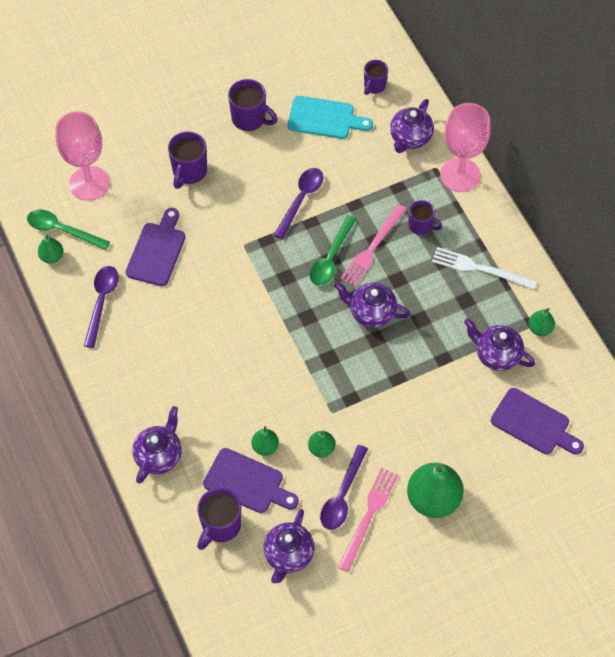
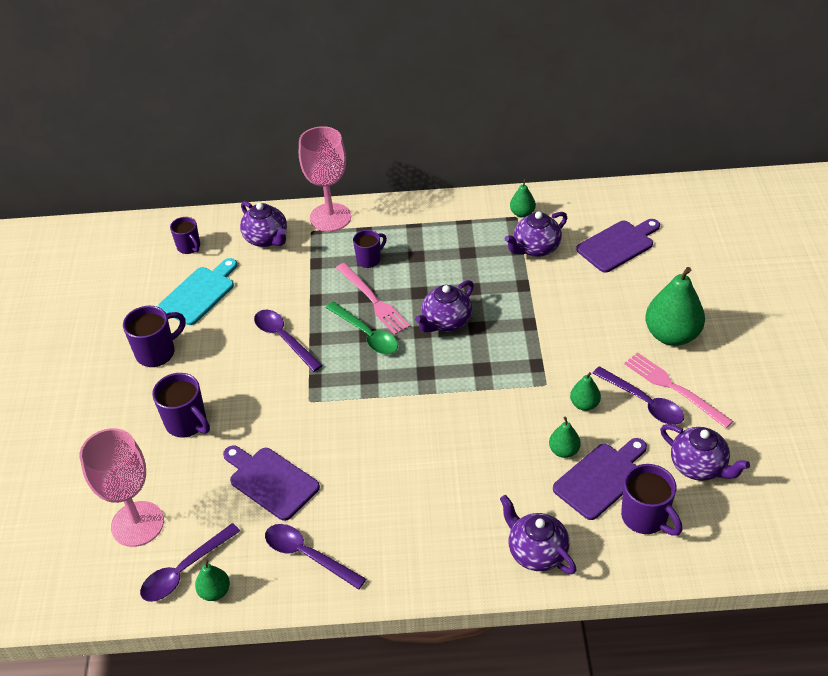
camera: 65 degrees left, 15 degrees down
(62, 230) = (184, 570): green spoon -> purple spoon
(479, 268) = (439, 233): white fork -> none

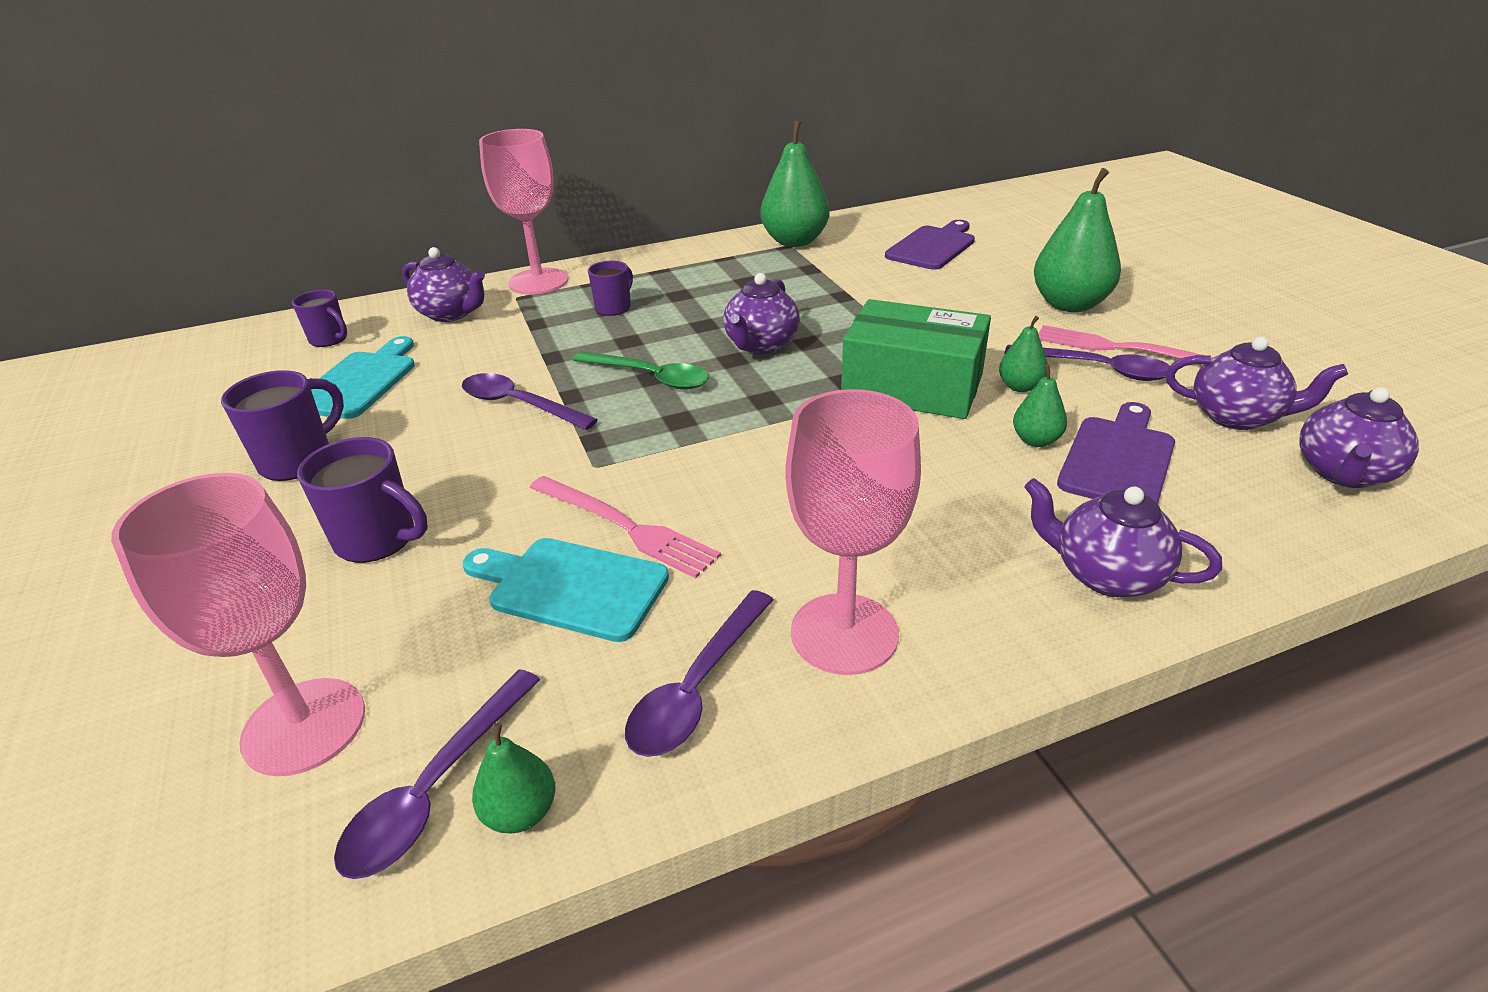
camera: 20 degrees left, 10 degrees down
(270, 481) = (571, 587): purple cutting board -> turquoise cutting board
(307, 555) = (697, 687): purple spoon -> purple spoon turned 75 degrees counterclockwise
(373, 300) = (641, 343): pink fork -> pink fork (625, 527)
(387, 547) = (844, 633): none -> pink goblet
(519, 386) = (912, 386): none -> green box
(522, 213) = (794, 241): green pear -> green pear, size x2.00
(535, 248) = (833, 264): purple teapot -> purple teapot (1343, 473)
(645, 518) = (1227, 489): purple mug -> none

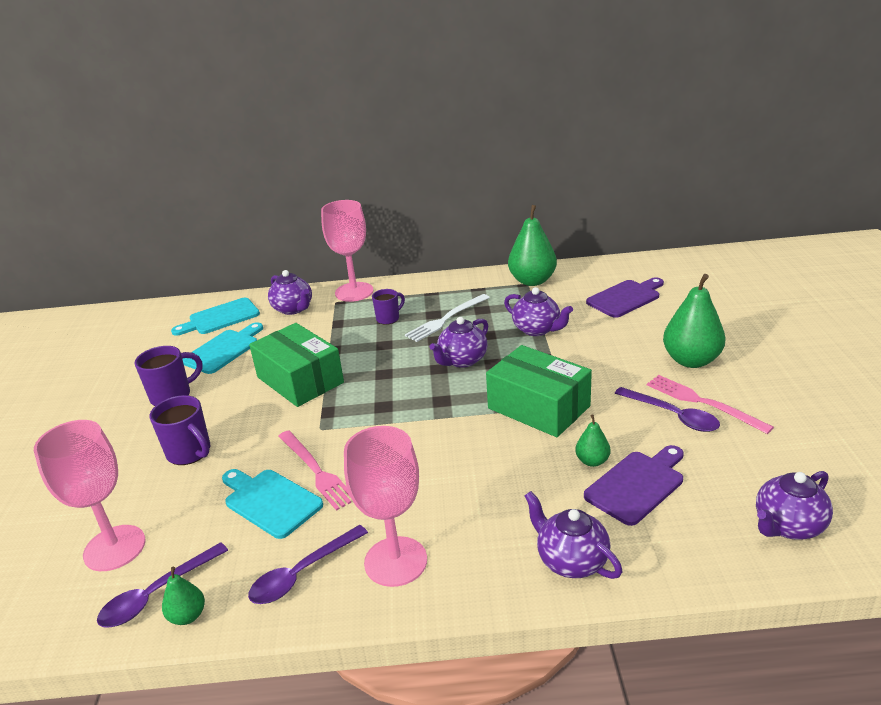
camera: 20 degrees right, 5 degrees down
(329, 339) = (220, 318): purple mug -> turquoise cutting board
(519, 405) = (300, 380): purple spoon -> green box
(650, 377) = (382, 373): green spoon -> none
(702, 298) = (446, 319): none -> white fork
(1020, 387) = (609, 420): green pear -> none
(1236, 417) = (745, 469): purple teapot -> purple teapot (537, 329)

